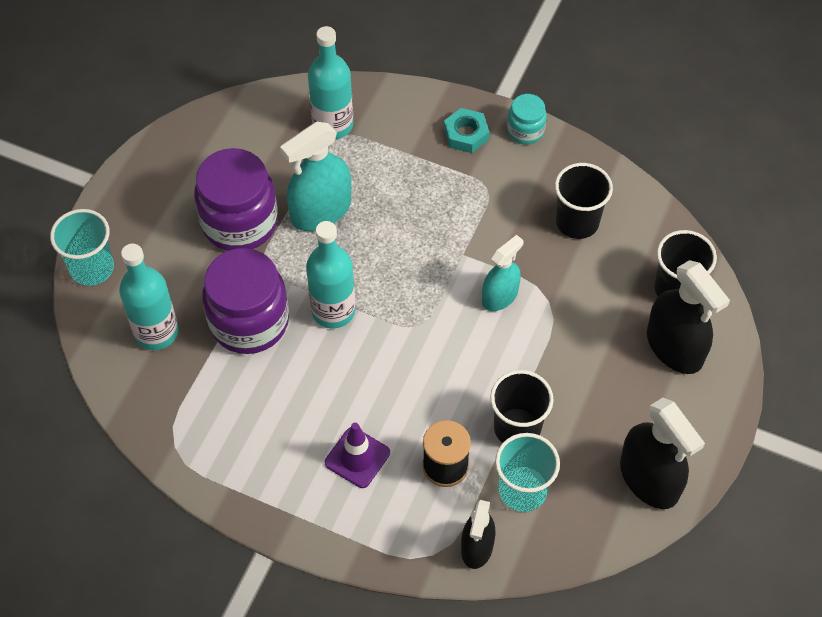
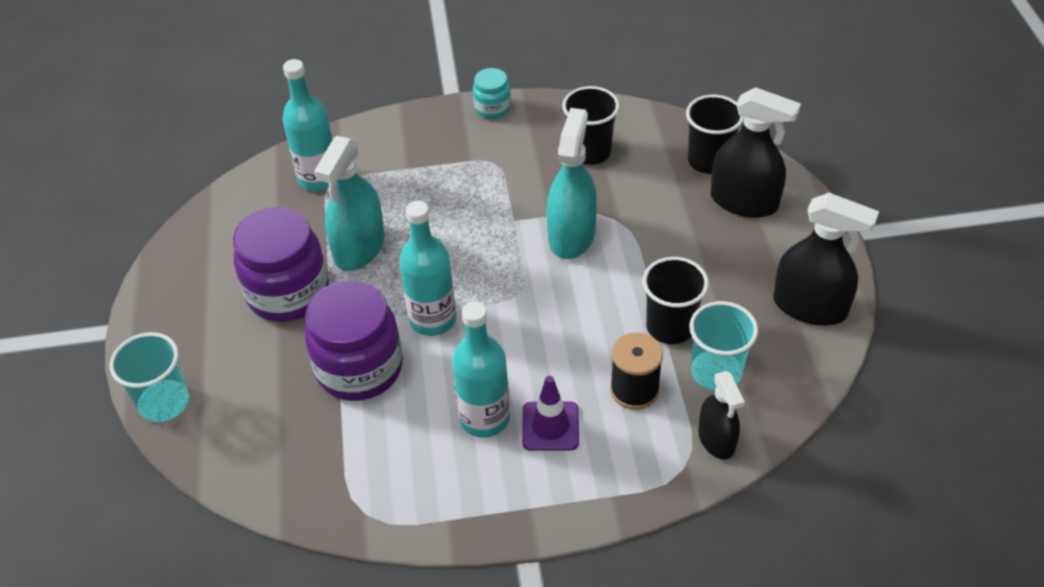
camera: 30 degrees left, 10 degrees down
(156, 332) = (272, 424): turquoise bottle -> turquoise bottle (484, 418)
(466, 134) = (444, 133): turquoise nut -> none
(500, 296) = (571, 235): turquoise spray bottle -> turquoise spray bottle, size x1.59

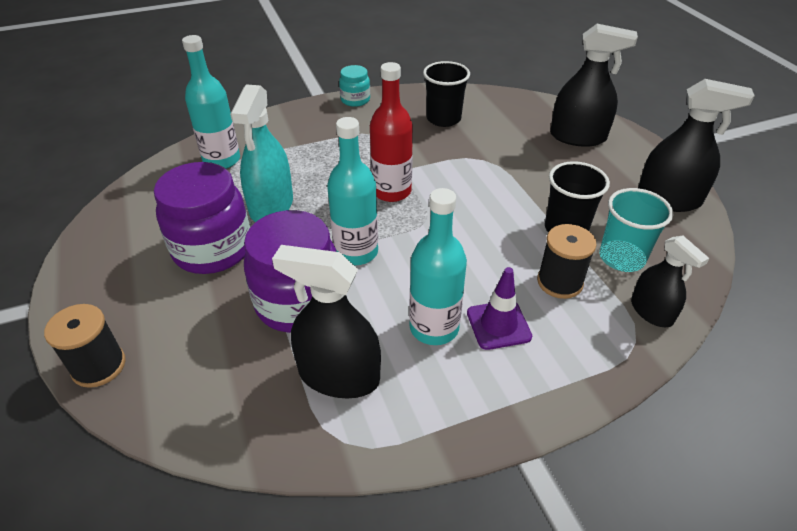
camera: 15 degrees left, 5 degrees down
(164, 402) = (99, 366): turquoise cup -> black spool
(378, 451) = (339, 376): none -> black spray bottle
(494, 248) = (391, 191): none -> red bottle
(571, 235) = (453, 175): turquoise spray bottle -> none
(709, 161) = (537, 115): black cup -> none

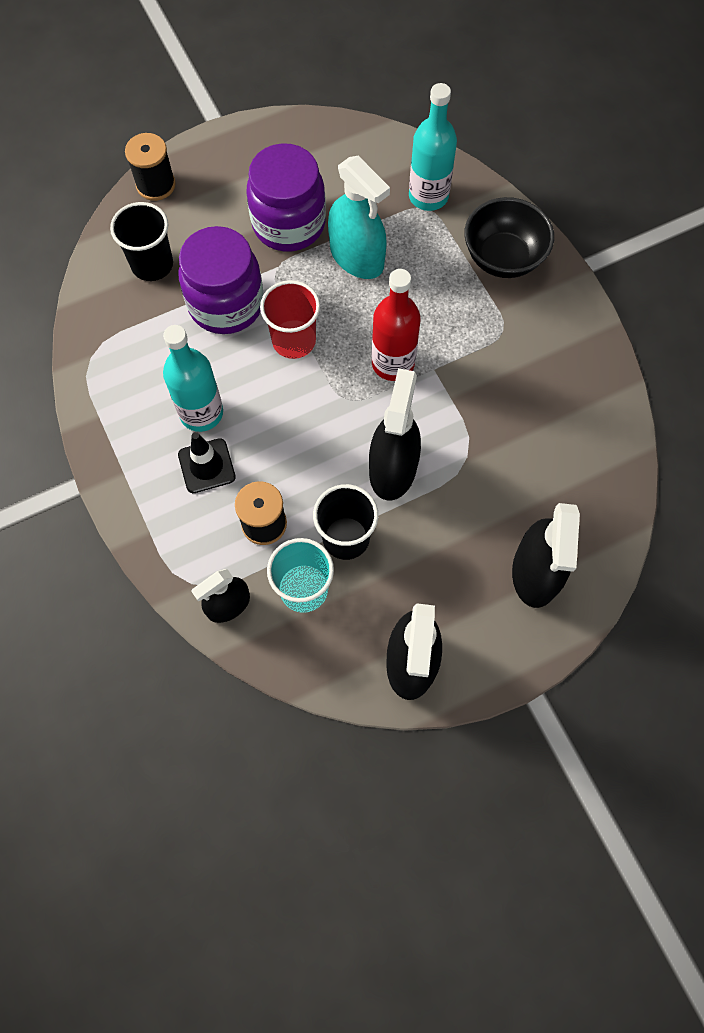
camera: 85 degrees right, 25 degrees up
(271, 205) = (357, 257): turquoise spray bottle -> turquoise spray bottle turned 135 degrees counterclockwise
(301, 128) = (503, 258): none -> black bowl
(339, 376) = (149, 346): black spray bottle -> black spray bottle (393, 469)
(355, 100) = (579, 305): turquoise jar -> none
(356, 252) = (294, 341): turquoise bottle -> red cup
(443, 119) = (551, 410): black cup -> black cup (152, 264)
(498, 325) = (206, 466): purple traffic cone -> black traffic cone

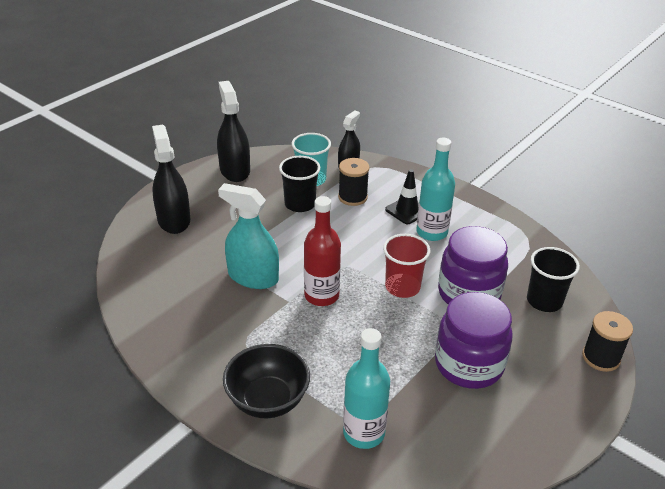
camera: 155 degrees right, 30 degrees down
(357, 257) = (395, 358): turquoise spray bottle -> turquoise spray bottle (253, 277)
(393, 469) = (289, 241): black spray bottle -> none

